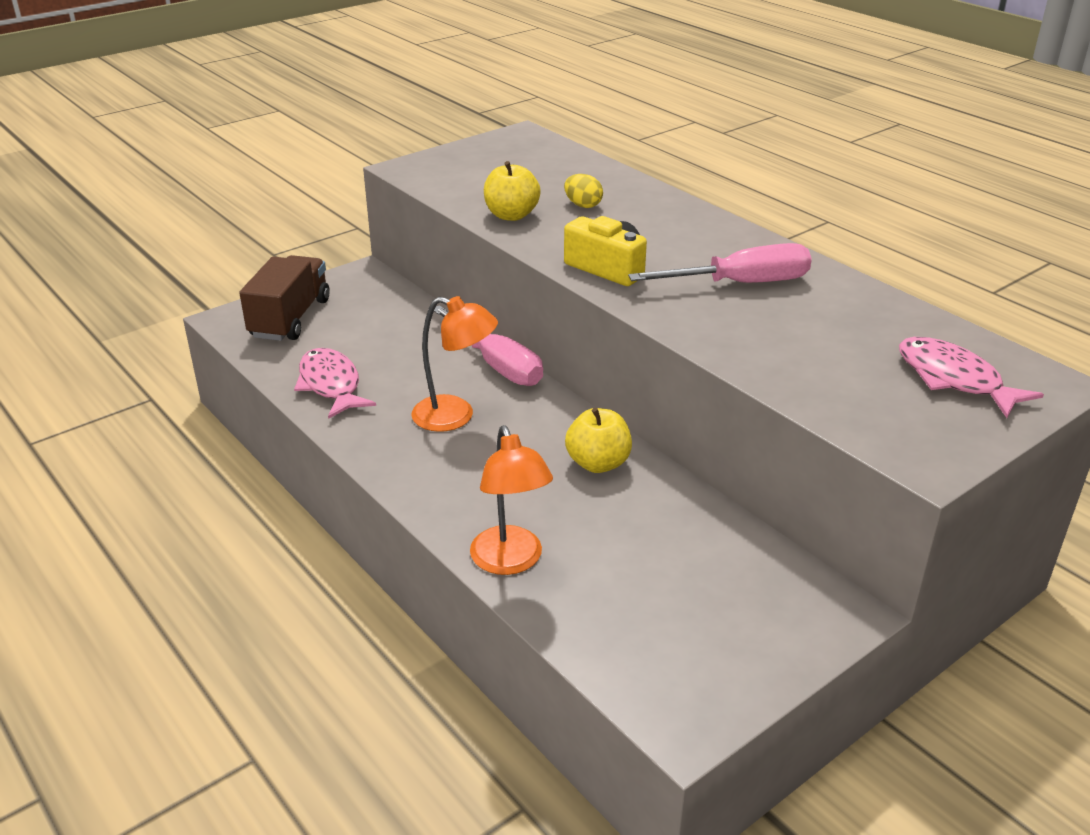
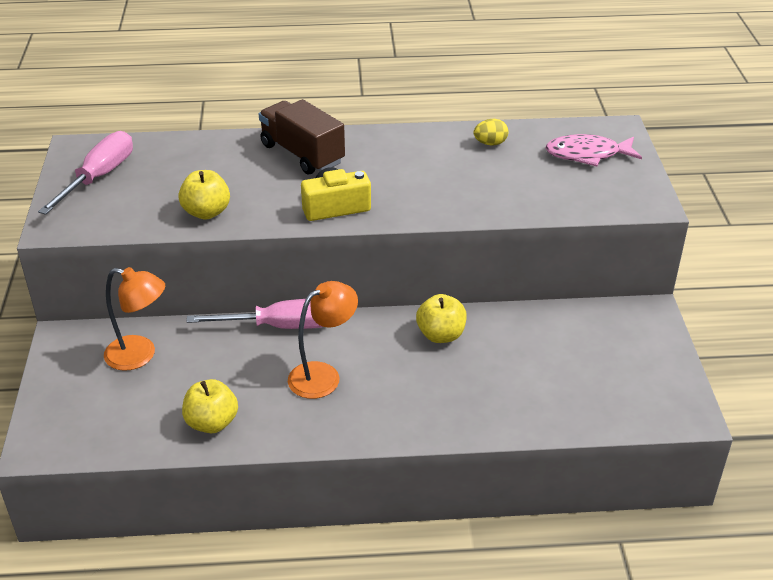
camera: 55 degrees left, 5 degrees up
(290, 318) = (83, 408): brown truck -> brown truck (302, 154)
(331, 385) = (212, 423): pink fish -> yellow apple
(510, 561) = (503, 420): orange lamp -> orange lamp (140, 355)
(583, 205) = (233, 176): yellow egg -> yellow egg (490, 143)
(741, 283) = (414, 168): pink screwdriver -> pink screwdriver (99, 177)

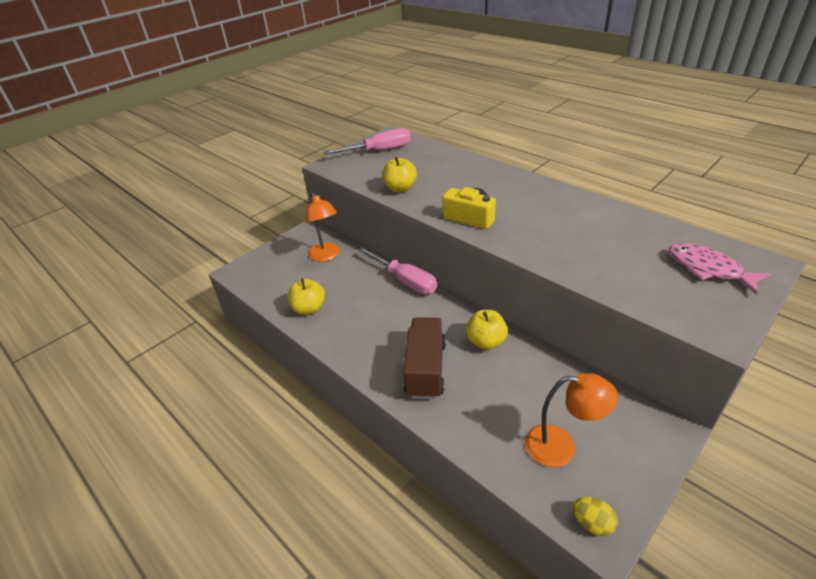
camera: 50 degrees right, 0 degrees up
(302, 154) = (494, 181): brown truck -> brown truck (426, 369)
(323, 375) = (390, 320): orange lamp -> orange lamp (561, 446)
(490, 143) = (632, 227): yellow egg -> yellow egg (592, 523)

